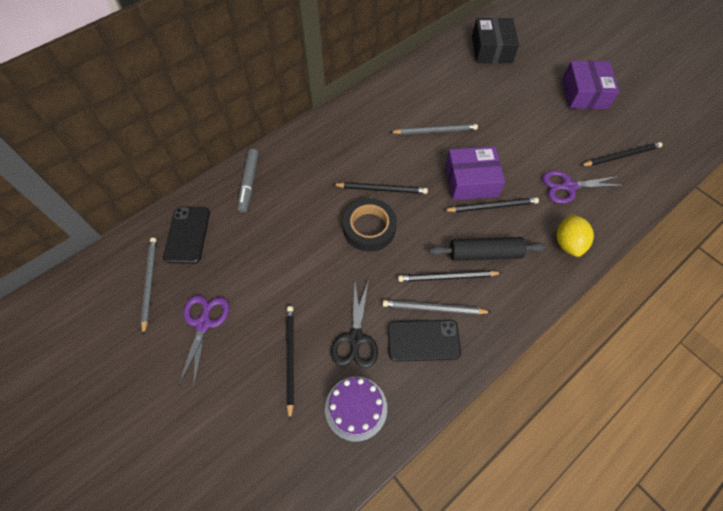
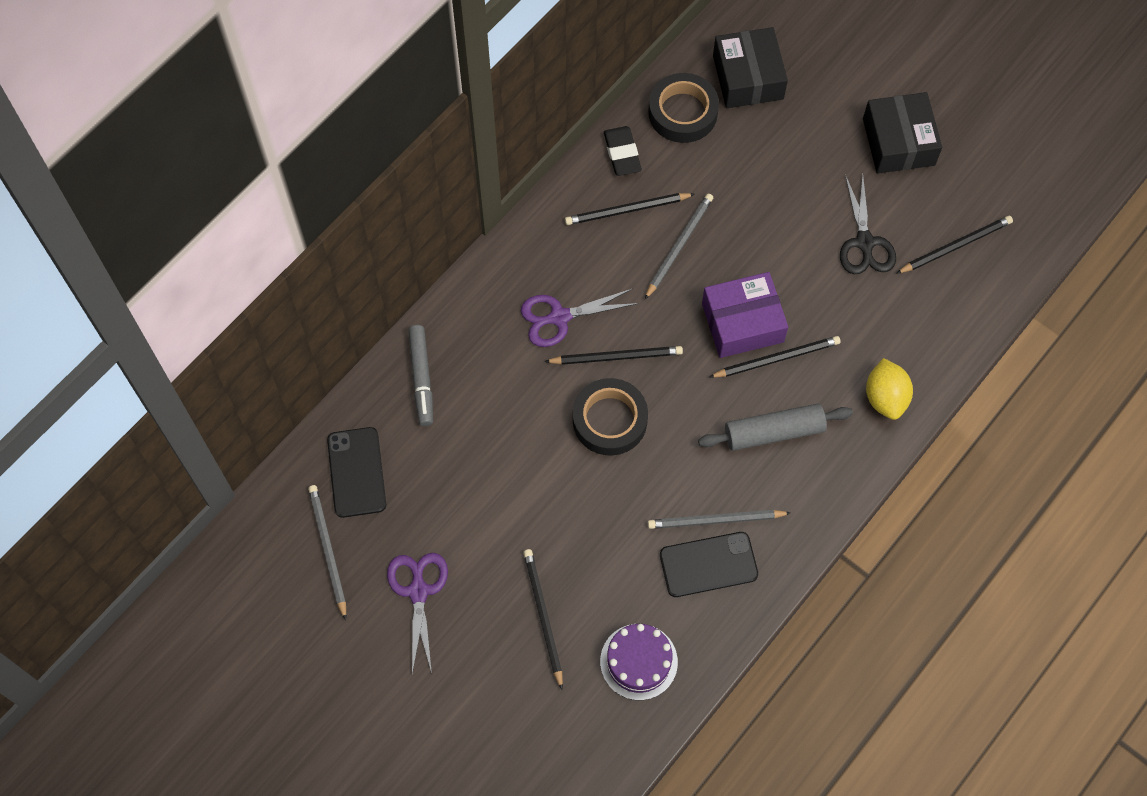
camera: 10 degrees left, 5 degrees up
(355, 338) = (621, 576): black scissors -> black scissors (864, 242)
(408, 77) = (622, 153): none -> black eraser
(435, 131) = (679, 246): grey pencil -> grey pencil turned 45 degrees counterclockwise
(447, 277) = (727, 474): black pencil -> black pencil (627, 210)
(449, 62) = (683, 112): none -> black tape
(484, 254) = (774, 432): black rolling pin -> grey rolling pin
(569, 186) = (882, 309): purple scissors -> purple scissors (559, 317)
(584, 93) = (898, 142): purple box -> black box

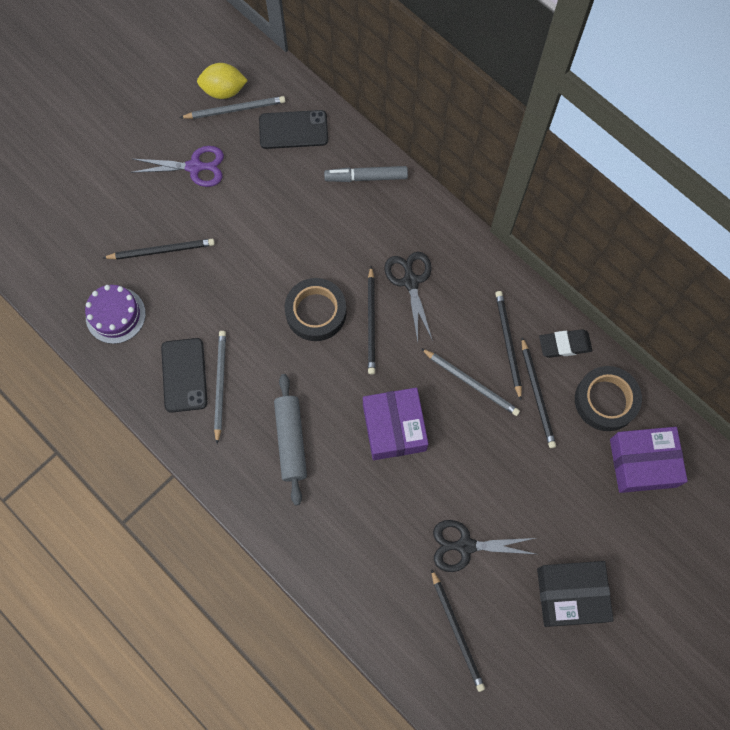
camera: 95 degrees right, 5 degrees up
(559, 317) = (410, 281): purple scissors -> black scissors
(748, 77) = (643, 463): black box -> purple box
(777, 358) = (358, 452): black pencil -> black pencil (537, 395)
(885, 398) = (312, 541): yellow lemon -> yellow lemon (224, 91)

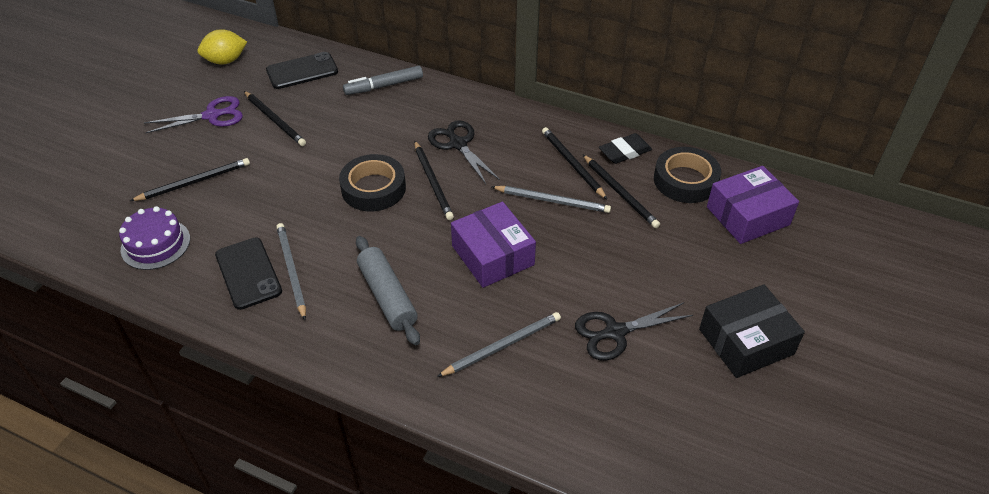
camera: 20 degrees left, 25 degrees down
(235, 109) = (241, 70): grey pencil -> grey pencil (502, 346)
(457, 631) = (647, 413): black pencil -> black pencil (275, 120)

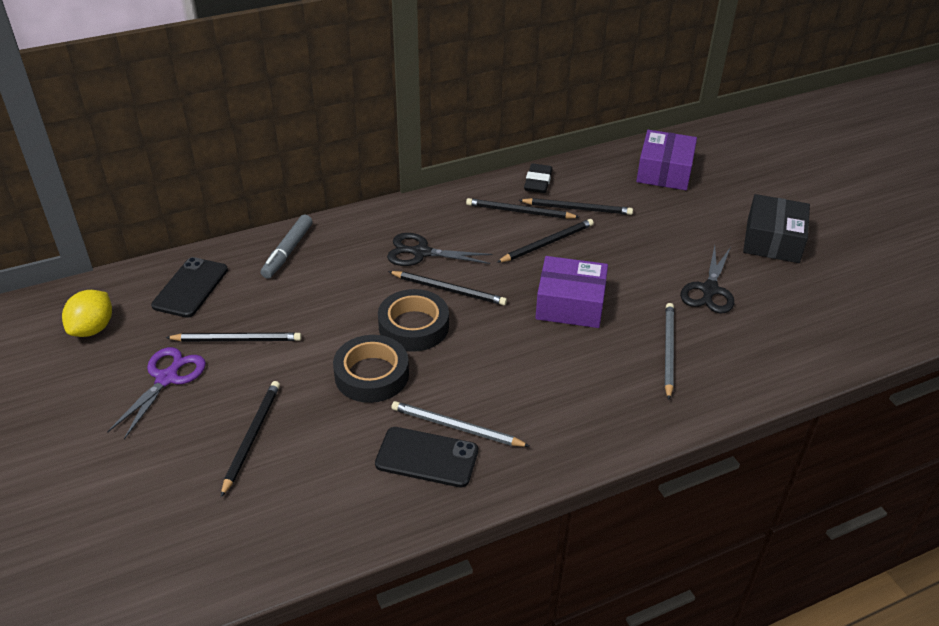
camera: 50 degrees left, 5 degrees down
(155, 244) = (308, 507): purple cake -> none
(387, 296) = (551, 384): grey rolling pin -> none
(552, 201) = (547, 243): grey pencil -> black pencil
(685, 180) = (600, 175): black tape -> black tape (372, 374)

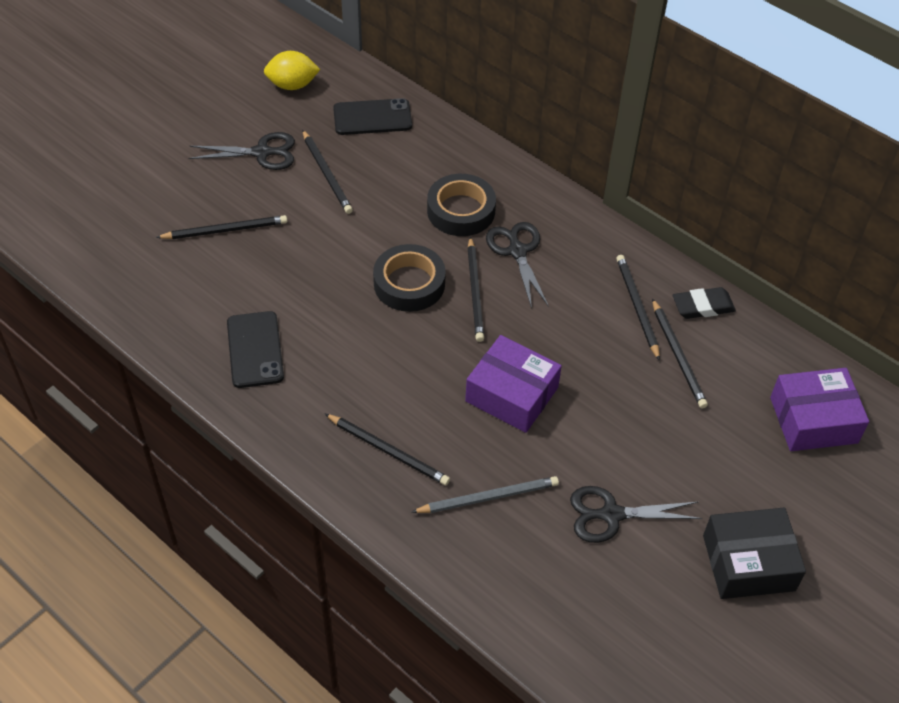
camera: 65 degrees right, 10 degrees up
(167, 378) = (261, 153): purple scissors -> black scissors
(288, 252) = (457, 157): grey marker -> none
(372, 374) = (332, 277): black tape -> black tape (461, 211)
(456, 427) = (299, 358): grey pencil -> none
(547, 243) = (598, 347): black pencil -> black pencil (388, 451)
(570, 304) = (512, 394): purple box -> purple box turned 45 degrees counterclockwise

